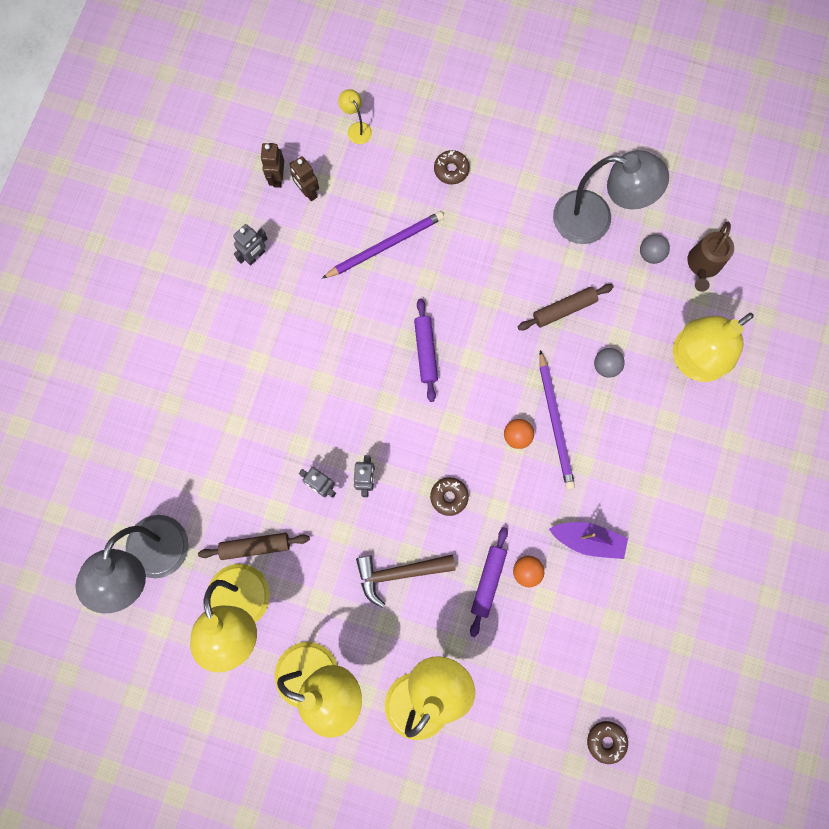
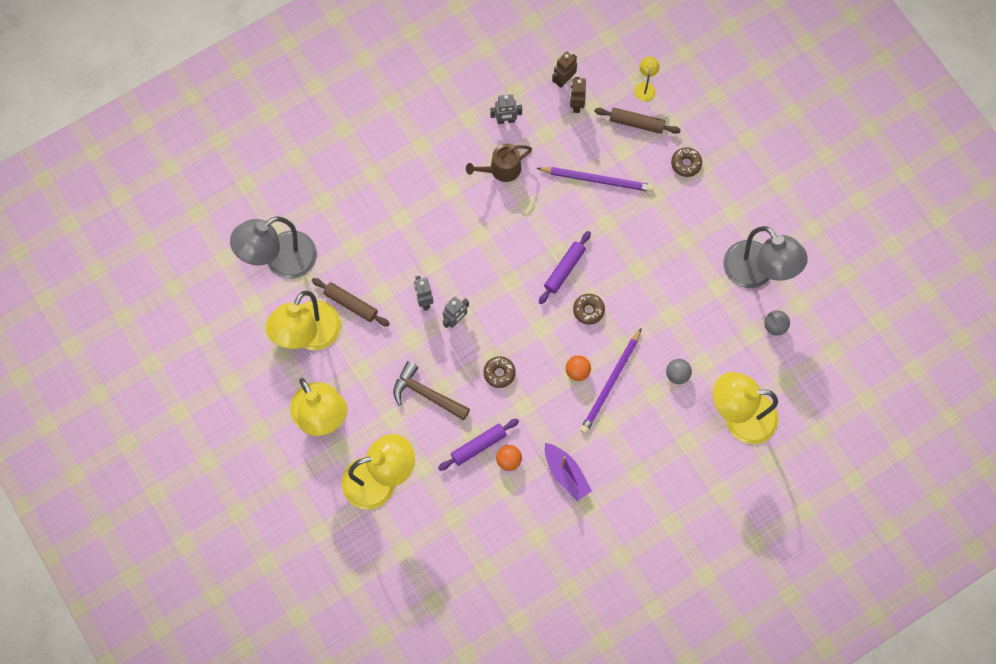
camera: 40 degrees right, 5 degrees down
(564, 309) = (681, 315): brown rolling pin -> brown rolling pin (636, 123)
(606, 741) = (467, 605): brown donut -> brown donut (588, 310)
(703, 265) = (805, 362): brown watering can -> brown watering can (501, 169)

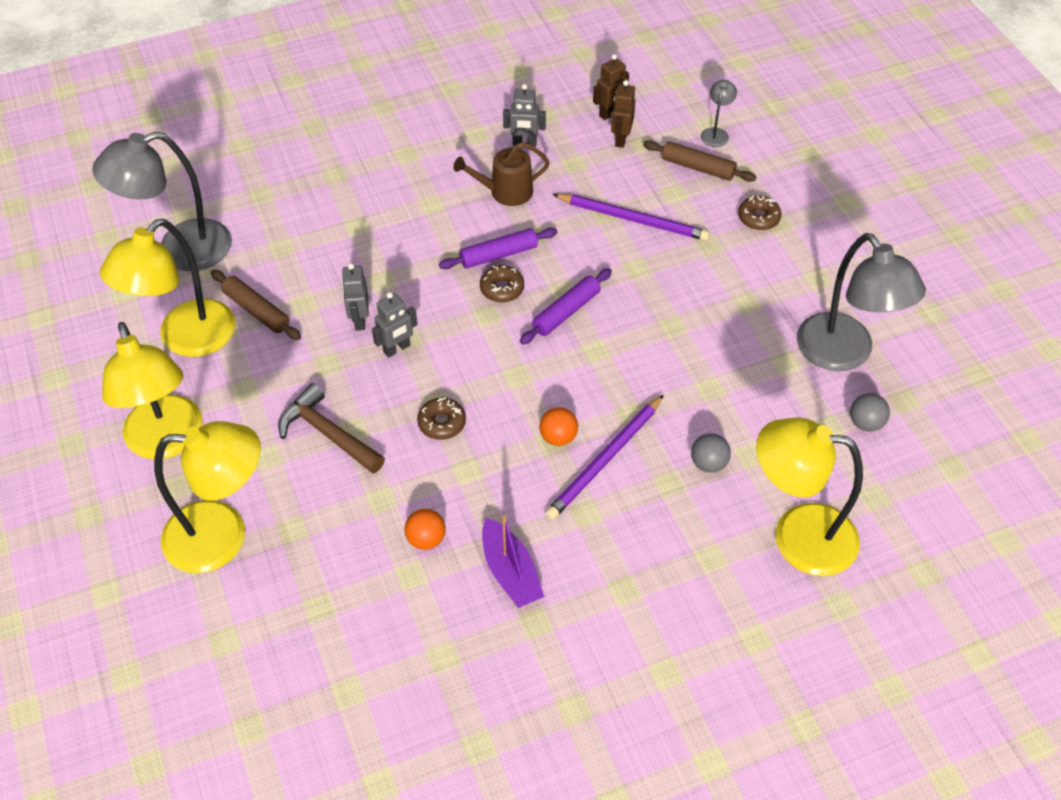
camera: 10 degrees right, 20 degrees down
(478, 445) = (385, 512): purple rolling pin -> purple rolling pin (498, 255)
(588, 310) = (590, 364): brown donut -> brown donut (502, 288)
(645, 87) = (716, 133): yellow lamp -> grey lamp

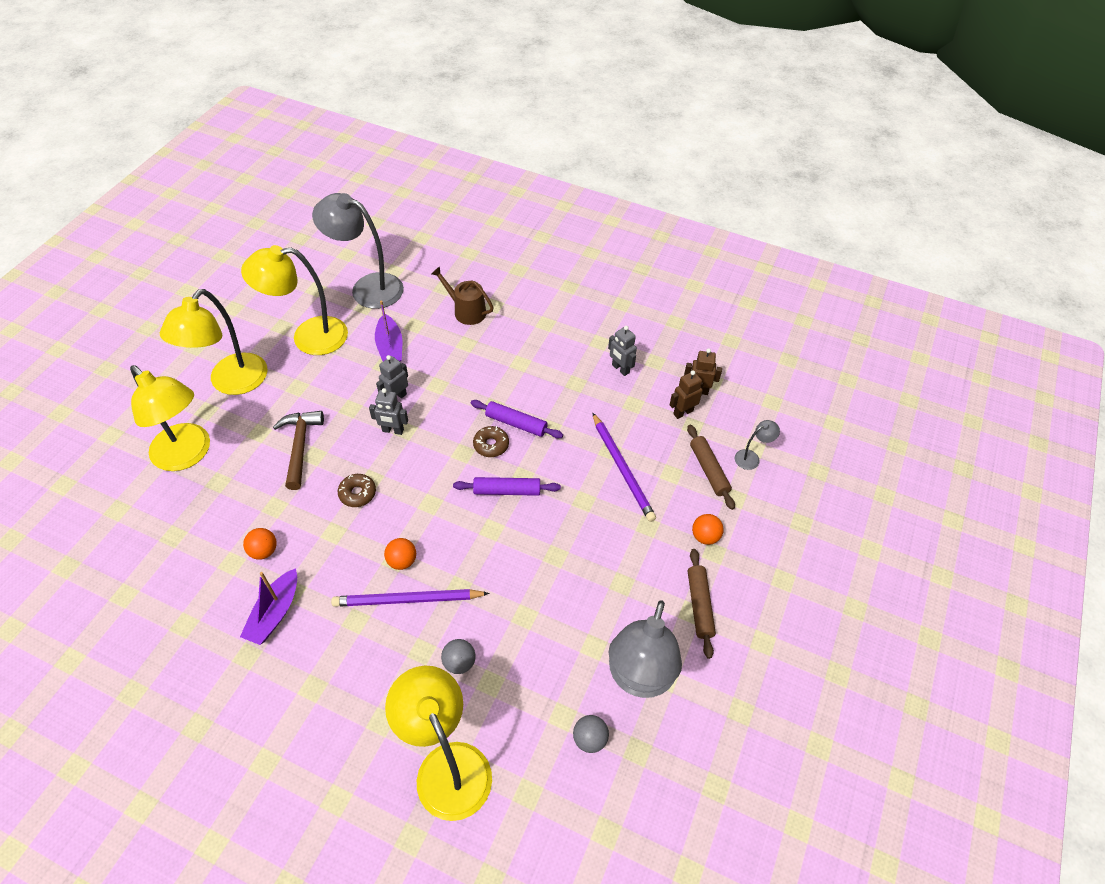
camera: 45 degrees right, 0 degrees up
(257, 310) = (358, 349): brown rolling pin -> brown rolling pin (699, 605)
(287, 284) = (390, 347): none -> purple boat
(506, 192) = (570, 389): brown watering can -> brown watering can (466, 311)
(758, 218) = (705, 536): brown donut -> orange ball

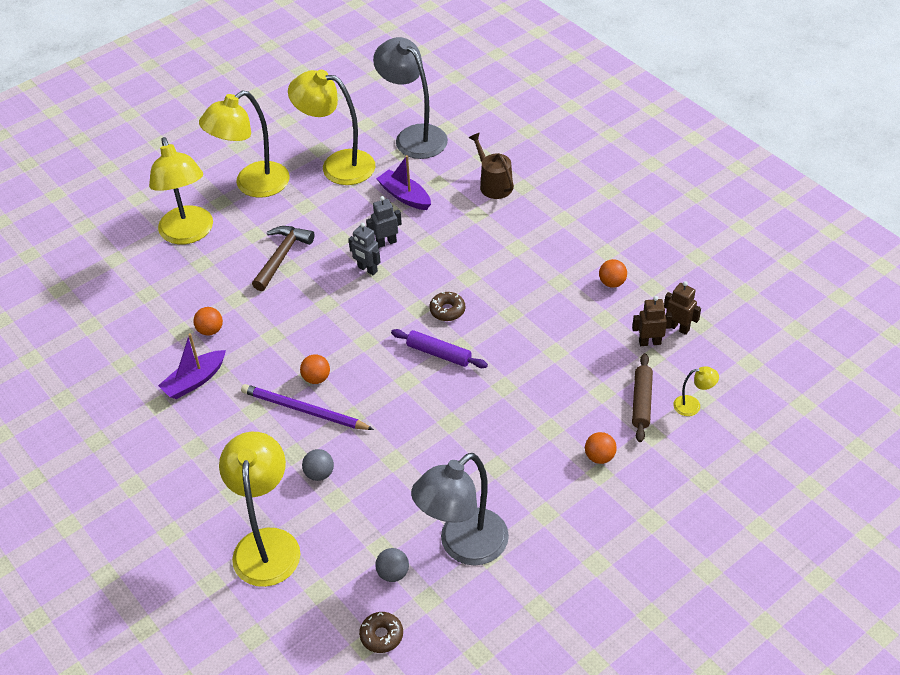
camera: 30 degrees right, 5 degrees down
(357, 493) = (309, 311): brown donut -> brown donut (381, 635)
(390, 347) = (404, 196): purple boat -> purple boat turned 120 degrees clockwise
(516, 423) = (481, 299): purple rolling pin -> none
(620, 369) = (612, 283): grey robot -> orange ball
(622, 469) = (557, 372): purple pencil -> none
(699, 605) = (556, 511): brown rolling pin -> none
(751, 457) = (693, 405): grey lamp -> yellow lamp

